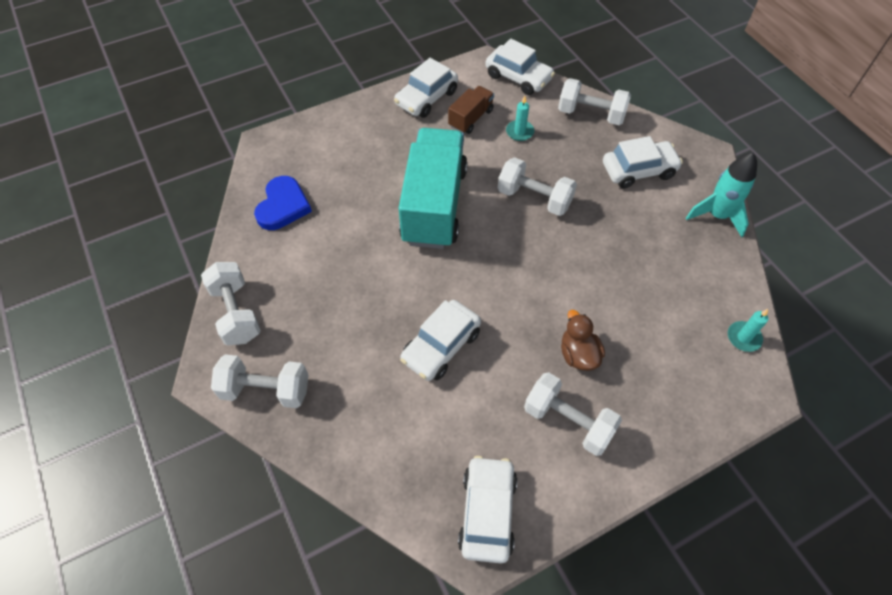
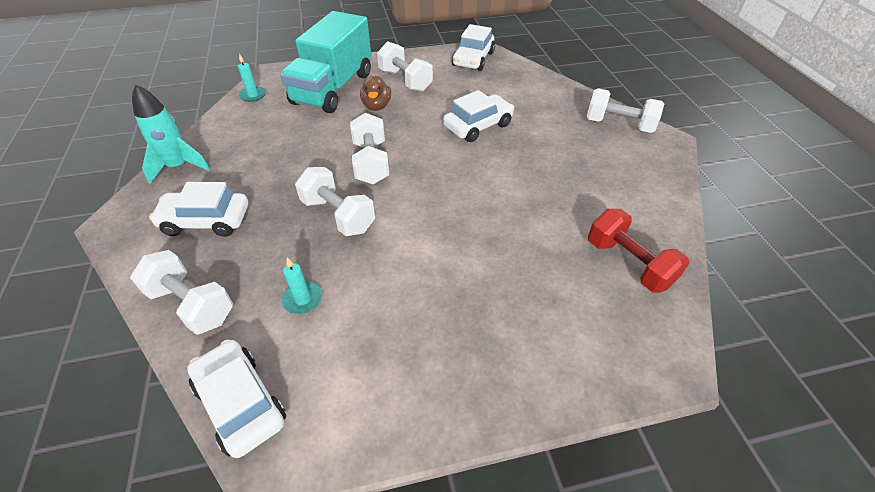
camera: 165 degrees left, 10 degrees down
(236, 313) = (657, 174): white dumbbell -> white dumbbell (371, 163)
(283, 206) = (628, 263): blue heart -> red dumbbell
(426, 98) = (408, 395): white car -> none
(434, 205) = (449, 229): turquoise truck -> turquoise truck (333, 88)
(471, 118) = (357, 337): brown truck -> none

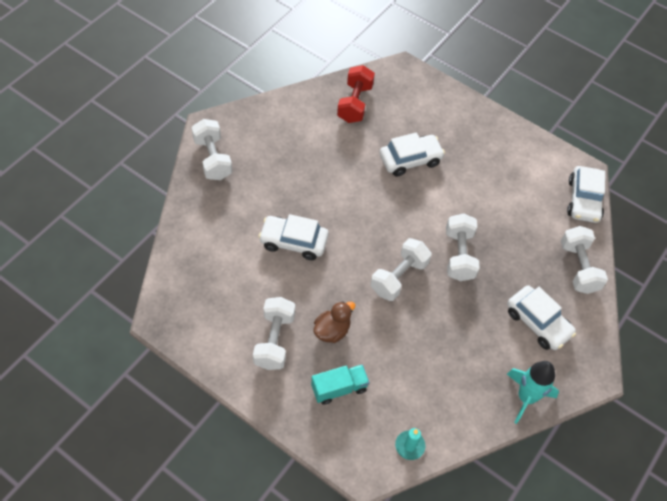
camera: 135 degrees left, 10 degrees up
(303, 299) = (522, 222): turquoise candle -> none
(333, 88) = (339, 388): turquoise truck -> turquoise truck, size x0.47
(473, 59) = (187, 313): white car -> white car (410, 160)

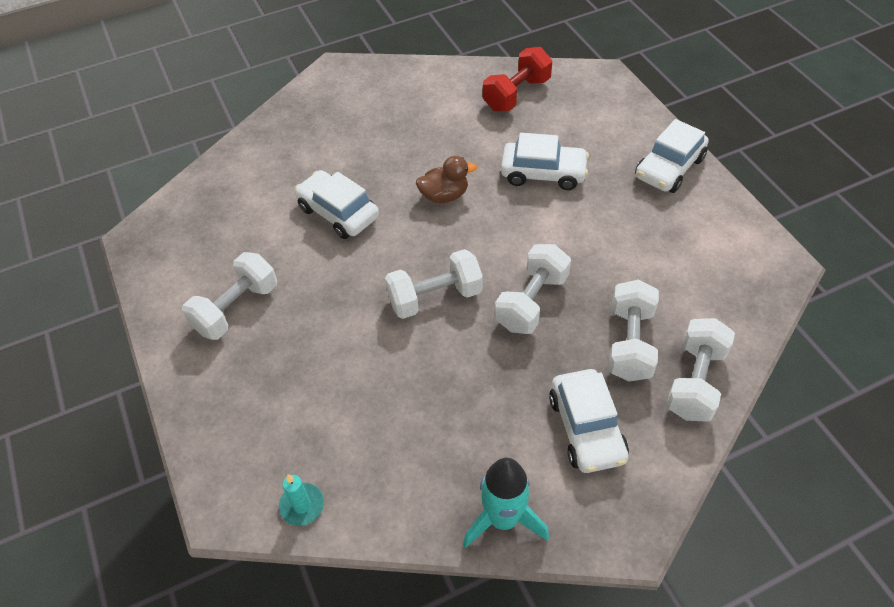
camera: 35 degrees right, 5 degrees down
(212, 159) = (315, 101): white dumbbell -> white dumbbell (629, 343)
(332, 330) = (309, 325): brown duck -> brown duck (444, 196)
(339, 388) = (268, 394): turquoise truck -> none
(583, 200) = (758, 299): white car -> white car (669, 168)

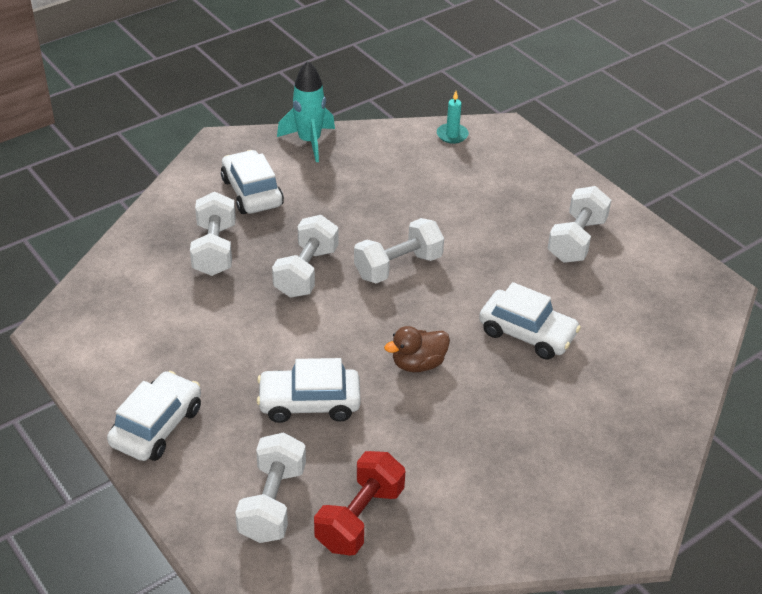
camera: 165 degrees right, 10 degrees down
(695, 382) = (160, 229): white dumbbell -> white dumbbell (272, 503)

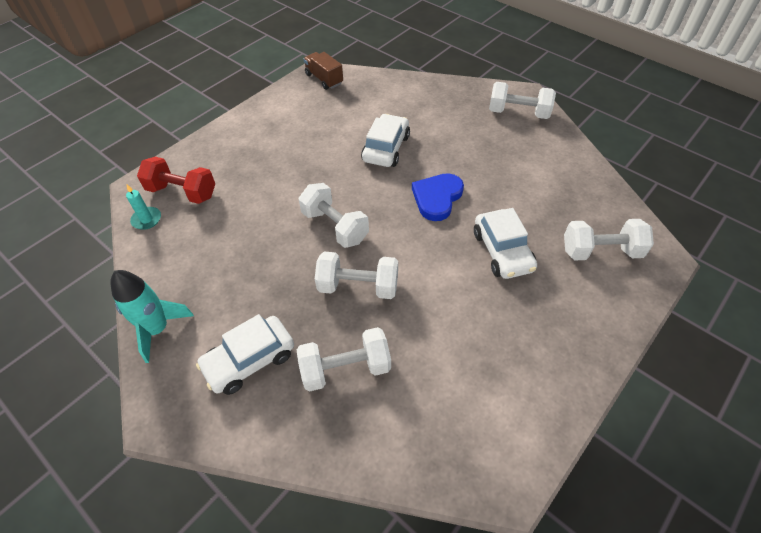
camera: 100 degrees left, 10 degrees up
(157, 426) = (575, 346): white car -> none
(359, 518) = (584, 204): red dumbbell -> red dumbbell (182, 192)
(418, 364) = (437, 198): brown duck -> blue heart
(576, 240) = (281, 134): white dumbbell -> white dumbbell (518, 113)
(700, 295) = (324, 79): none -> brown truck

